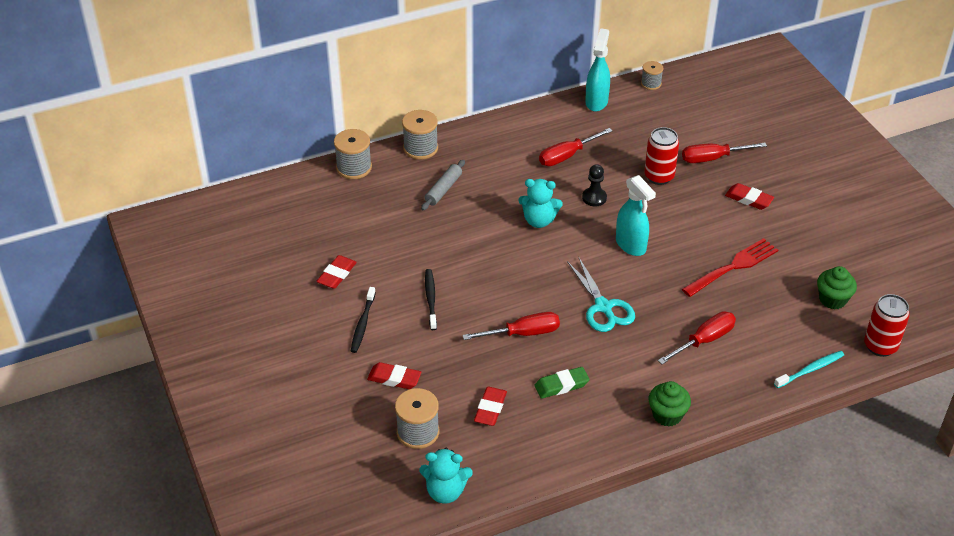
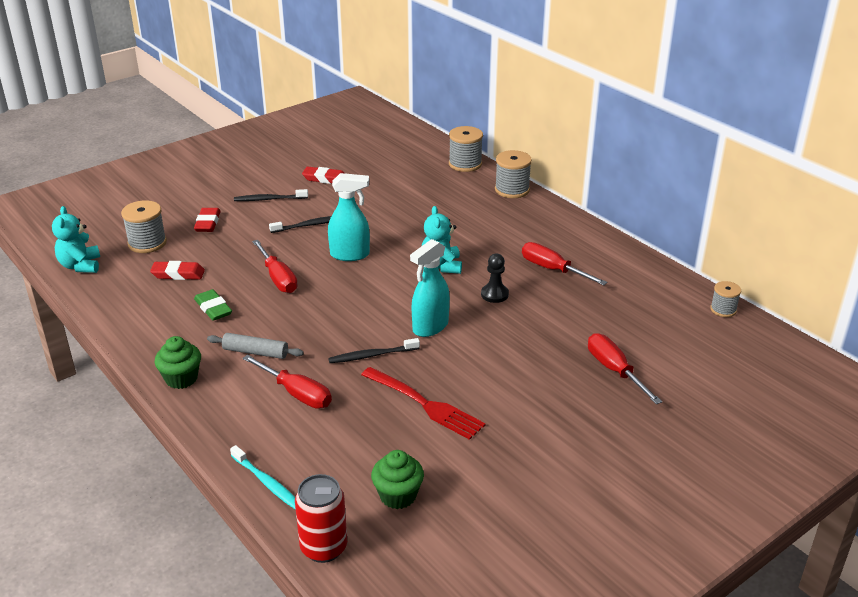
camera: 75 degrees right, 10 degrees down
(443, 189) = (459, 209): grey rolling pin -> grey rolling pin (255, 352)
(596, 102) = (659, 276): turquoise spray bottle -> turquoise spray bottle (350, 255)
(603, 307) = (328, 320): turquoise scissors -> none
(659, 176) = (555, 333): red can -> none
(662, 287) = (371, 355): none -> black toothbrush
(749, 199) = (554, 407): red eraser -> none

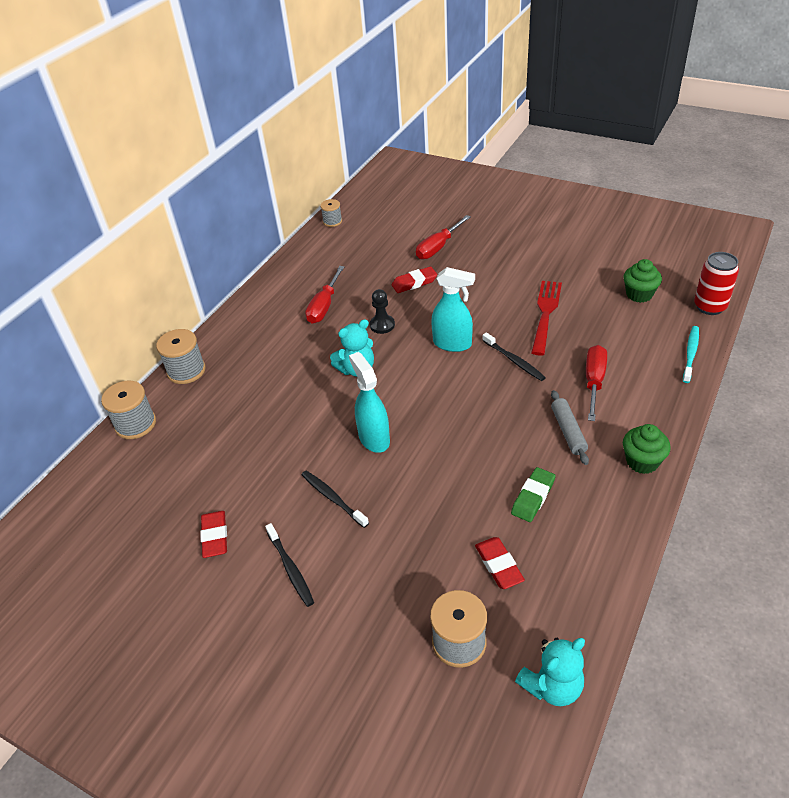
camera: 110 degrees left, 10 degrees up
(208, 223) = (378, 603): red eraser -> red eraser (414, 283)
(278, 278) = (449, 473): red screwdriver -> none

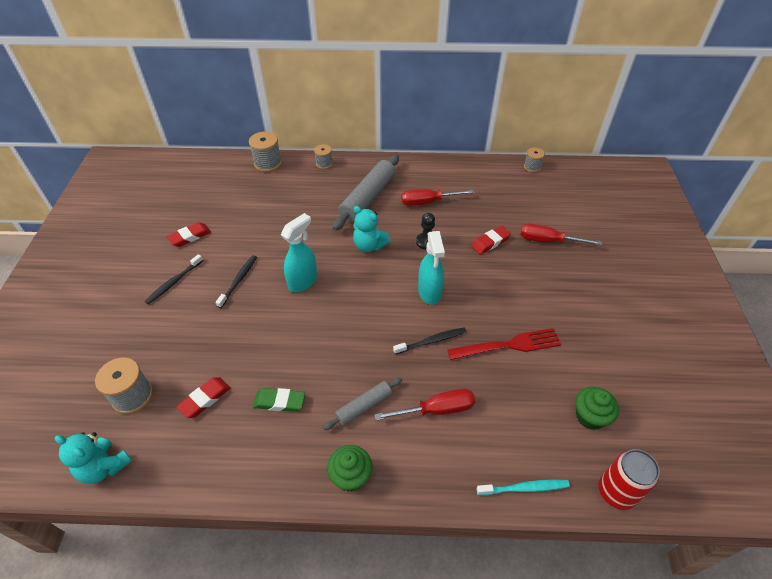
camera: 60 degrees right, 5 degrees up
(186, 371) = (324, 164): grey spool -> grey spool, size x0.62
(280, 350) = (368, 198): none -> grey rolling pin
(414, 283) = (490, 242): red eraser -> red eraser turned 75 degrees counterclockwise
(514, 361) = (432, 341): black toothbrush -> black toothbrush turned 135 degrees counterclockwise

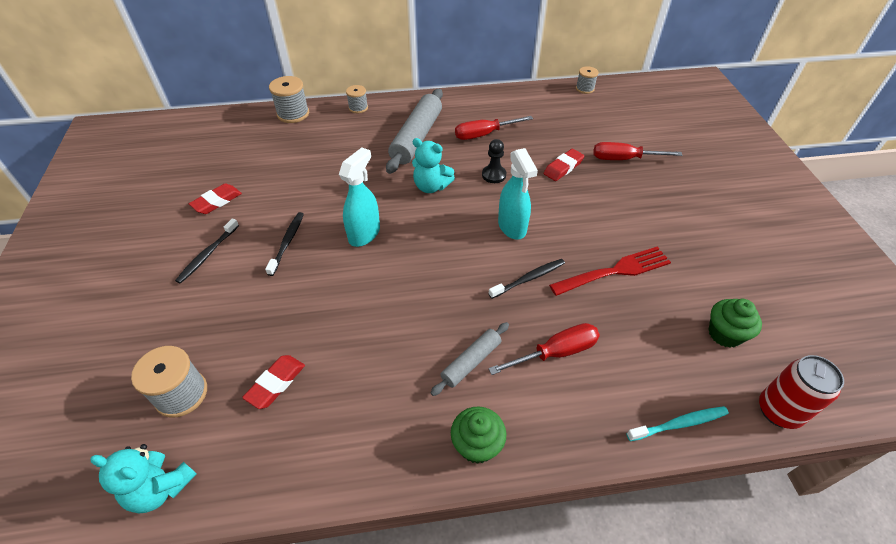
camera: 10 degrees left, 0 degrees up
(279, 402) = (369, 372): green eraser -> none

